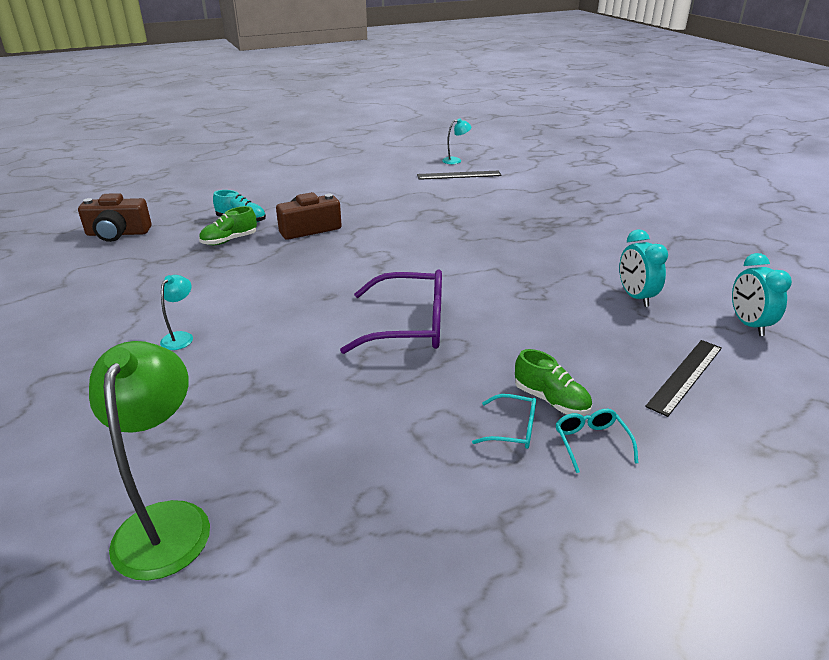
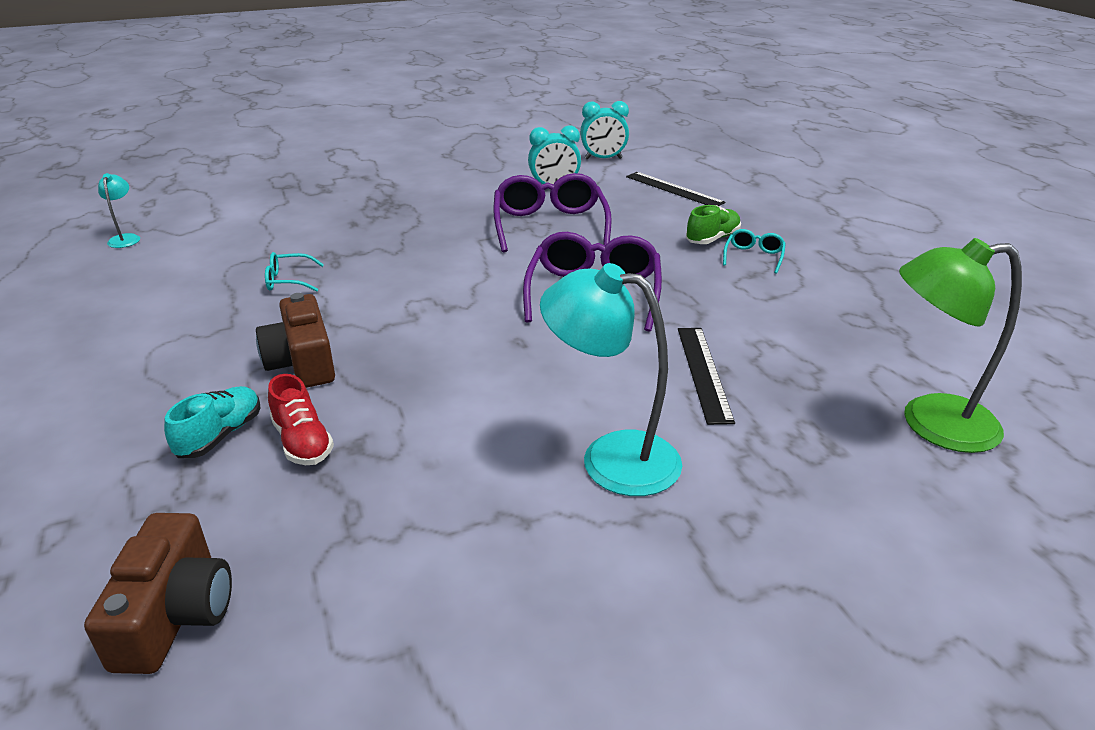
camera: 85 degrees left, 0 degrees up
(181, 337) = (611, 458): turquoise lamp -> turquoise lamp, size x2.12
(229, 240) = (302, 442): green shoe -> red shoe
(459, 175) = (187, 240): black ruler -> black ruler (703, 373)
(541, 298) = (549, 225): none -> purple glasses
(591, 442) = (761, 231): turquoise glasses -> turquoise glasses (288, 280)

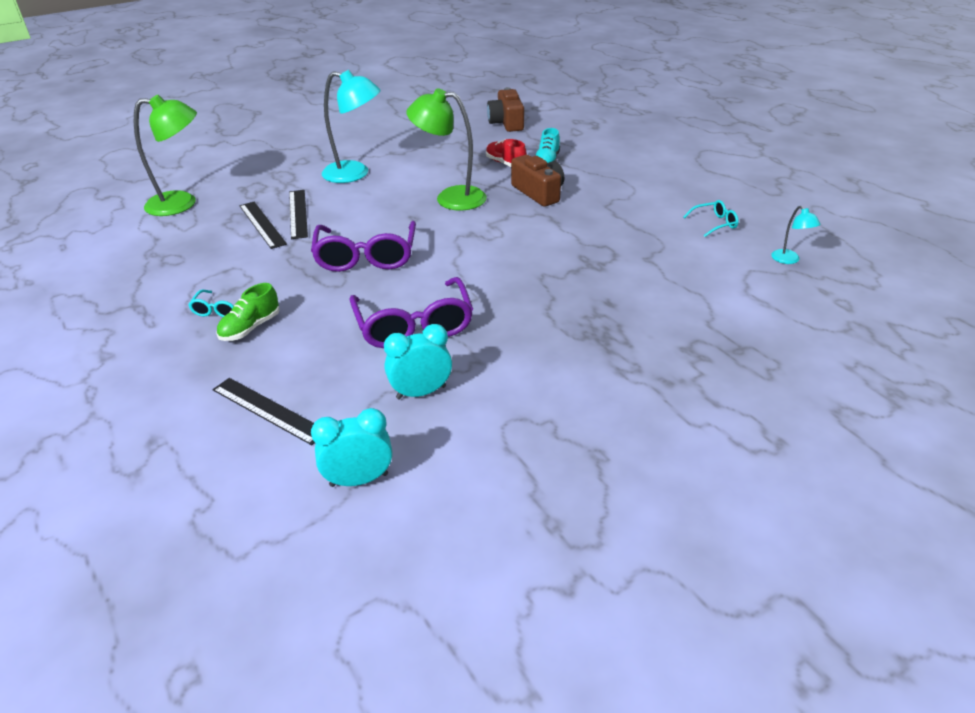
camera: 170 degrees right, 5 degrees up
(288, 280) = (604, 239): turquoise glasses -> turquoise glasses (714, 223)
(449, 371) = (450, 198): none -> green lamp
(756, 359) = (262, 224): none -> black ruler

